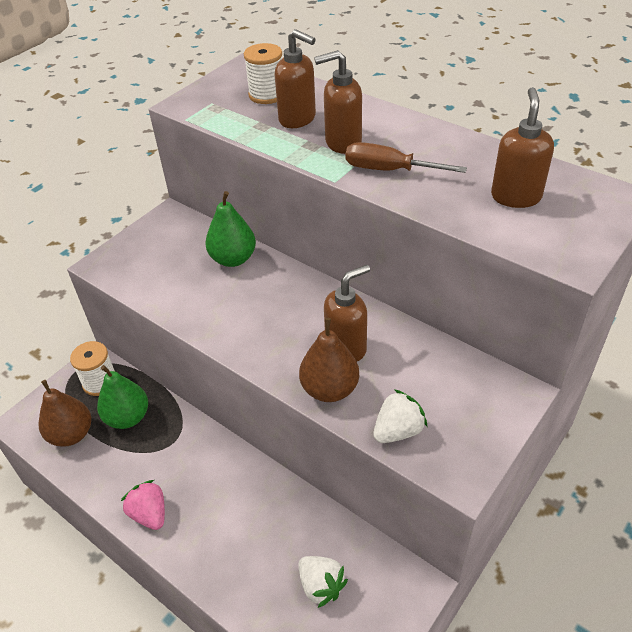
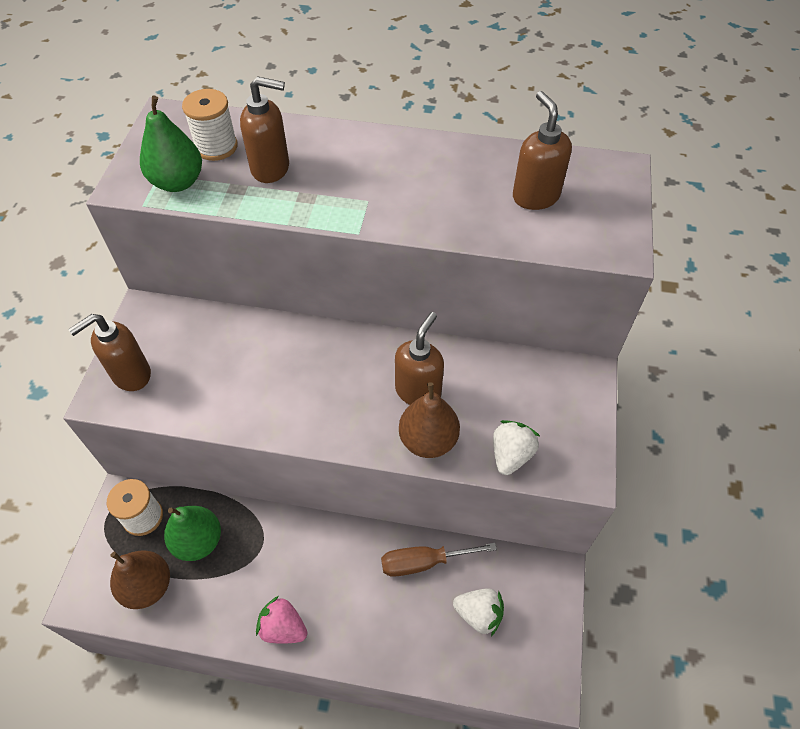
camera: 30 degrees left, 10 degrees up
(233, 259) = (248, 338): green pear -> green pear (178, 182)
(342, 143) = (337, 184): brown soap dispenser -> brown soap dispenser (131, 375)
(389, 170) = (404, 203): brown screwdriver -> brown screwdriver (424, 562)

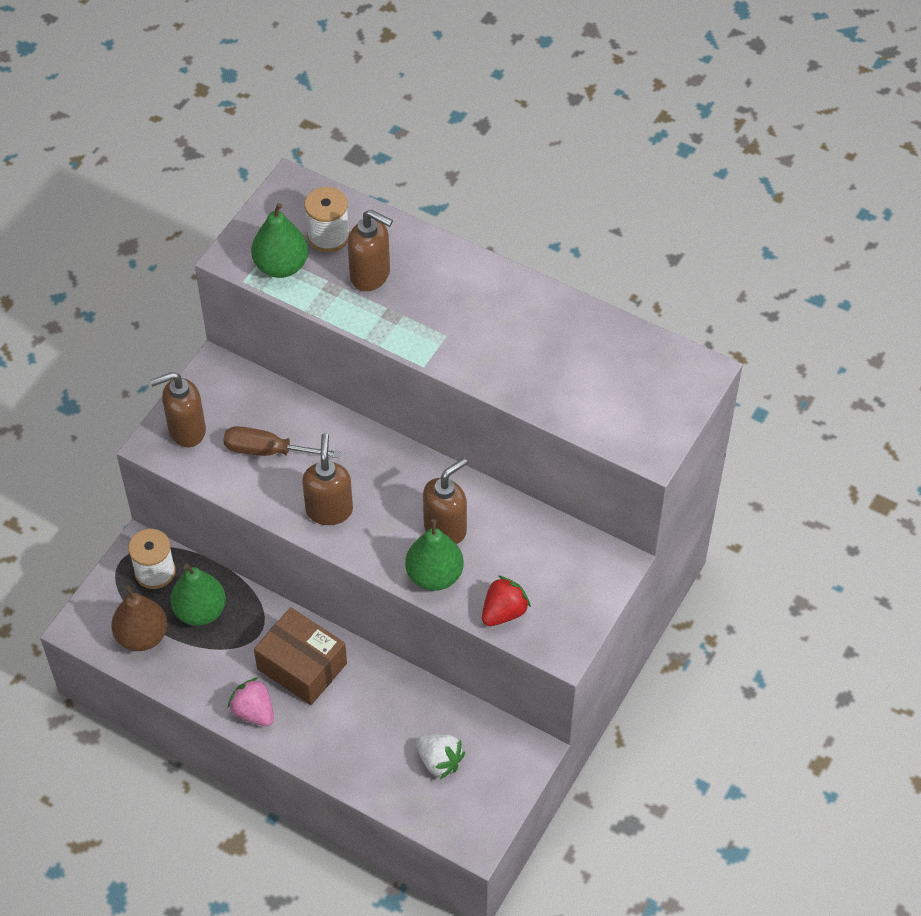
camera: 20 degrees right, 0 degrees up
(313, 563) = (302, 666): none -> brown box
(424, 562) = (407, 700): brown screwdriver -> brown screwdriver (268, 451)
(428, 440) = (434, 575): brown pear -> green pear
(511, 455) = (504, 612): white strawberry -> red strawberry
(535, 196) = (603, 376): brown soap dispenser -> brown soap dispenser (329, 510)

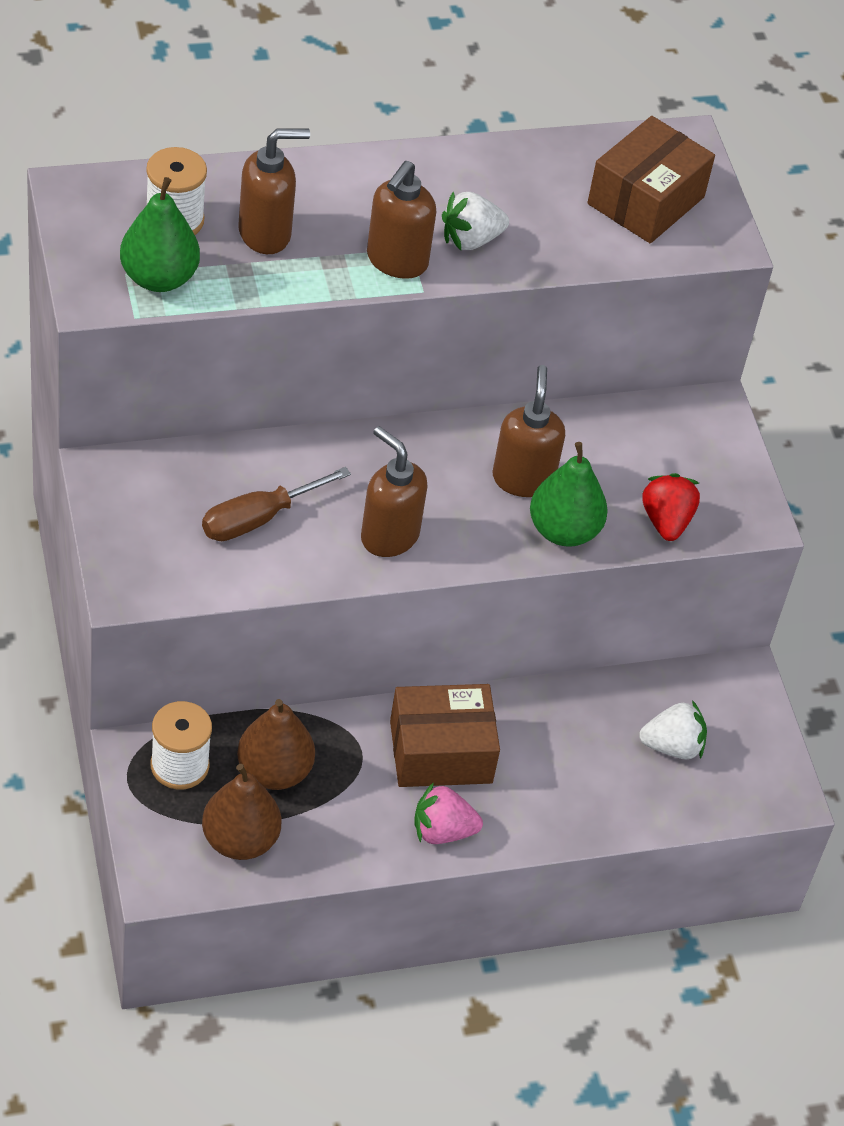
camera: 50 degrees left, 5 degrees down
(186, 430) = (145, 554): brown soap dispenser -> brown soap dispenser (396, 261)
(200, 611) = (274, 771): green pear -> brown pear
(488, 352) = (470, 240): none -> white strawberry
(629, 394) = (646, 200): none -> brown box

